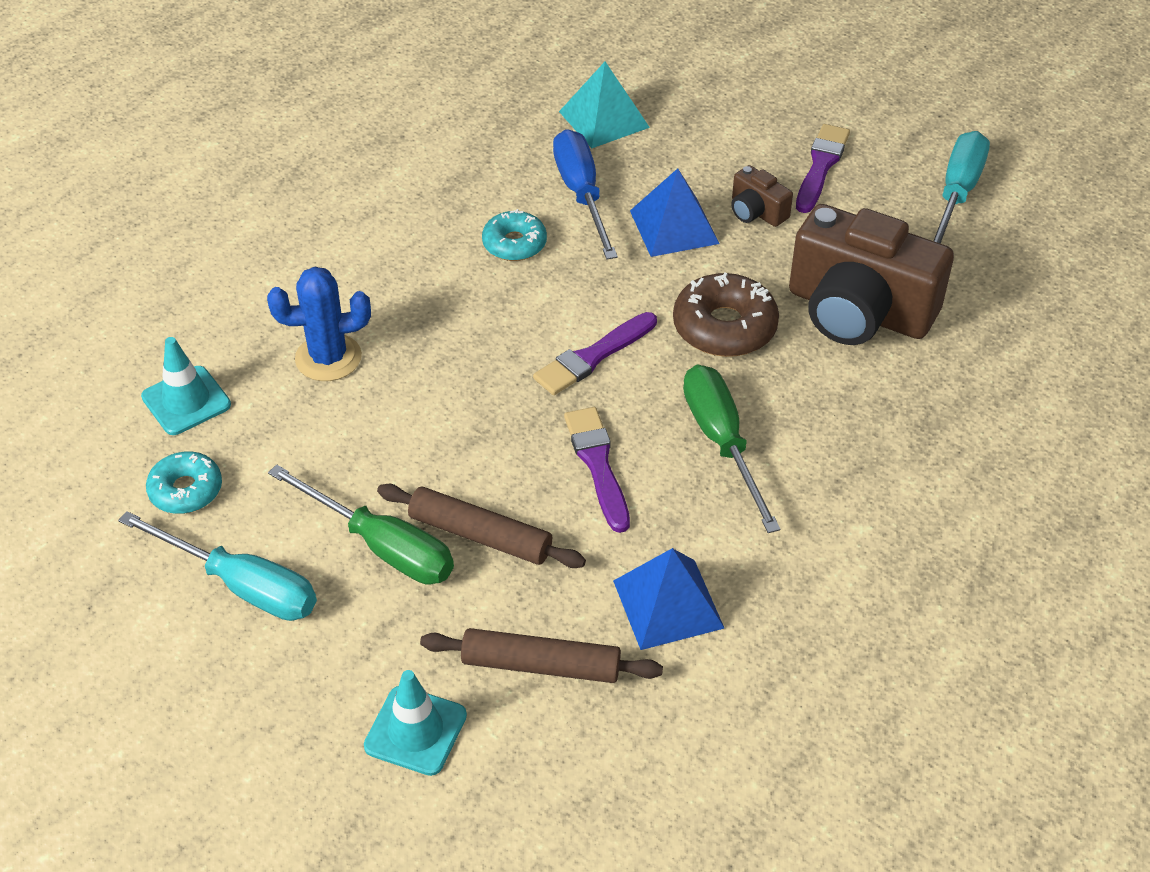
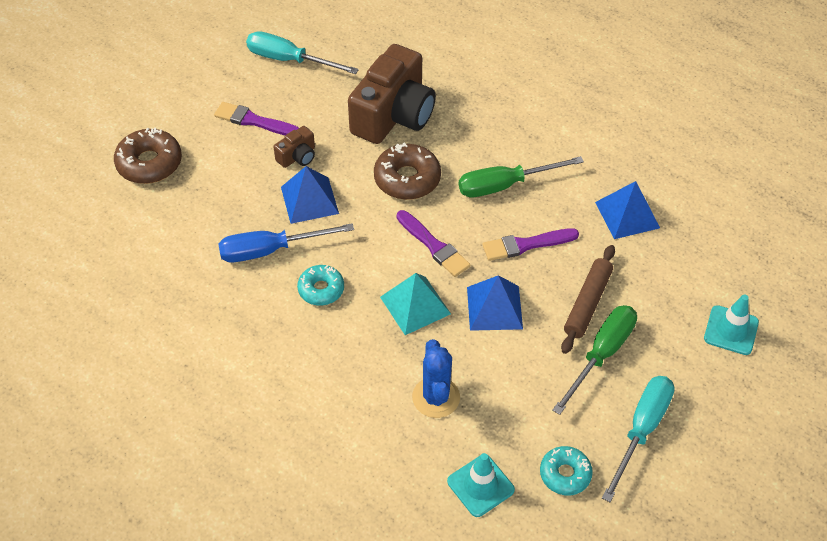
camera: 90 degrees left, 5 degrees up
(476, 423) = (494, 307): none -> blue pyramid
(540, 665) = (677, 273): brown rolling pin -> none
(603, 119) = (185, 236): turquoise pyramid -> turquoise pyramid (415, 305)
(727, 79) = (149, 163): none -> brown donut

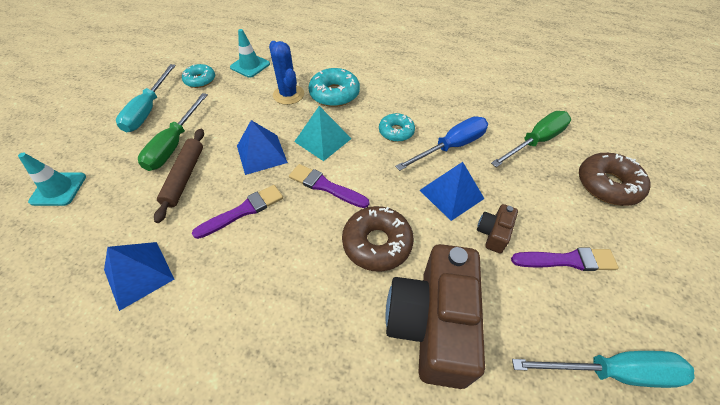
camera: 160 degrees right, 0 degrees up
(370, 377) = (334, 94): none -> turquoise donut
(505, 185) = (275, 268): green screwdriver -> green screwdriver (535, 141)

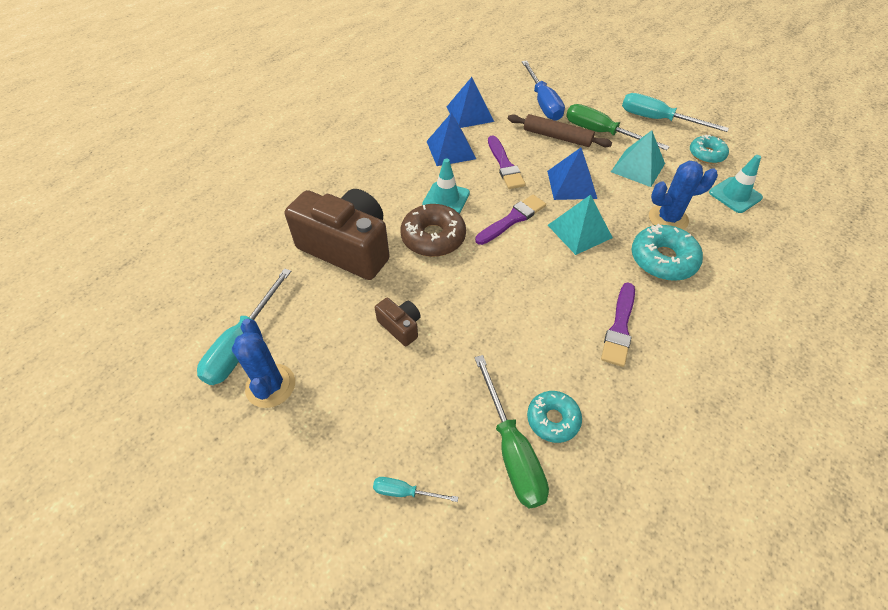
camera: 110 degrees right, 0 degrees up
(58, 189) = (566, 79): turquoise traffic cone -> turquoise traffic cone (446, 199)
(226, 116) = (637, 167): none -> turquoise pyramid
(396, 132) = (575, 298): turquoise donut -> turquoise donut (553, 419)
(451, 147) = (533, 343): blue screwdriver -> blue screwdriver (543, 103)
(451, 194) = (462, 313): blue pyramid -> blue pyramid (451, 150)
(567, 260) = (340, 373): purple brush -> purple brush (619, 327)
(607, 185) = (405, 492): brown donut -> turquoise screwdriver
(623, 314) = (270, 386): none -> blue cactus

